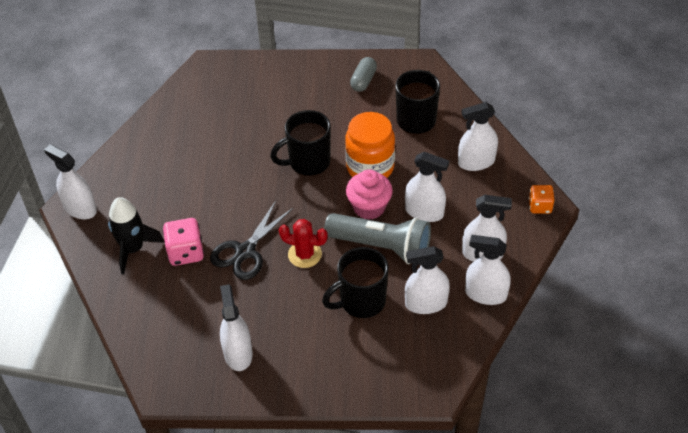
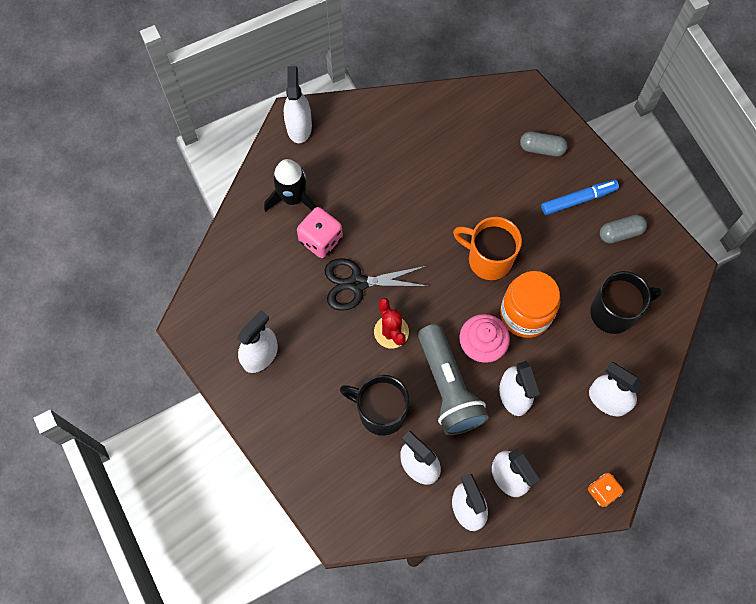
camera: 50 degrees right, 20 degrees up
(258, 82) = (542, 148): none -> grey capsule
(308, 162) = (488, 259): black mug -> orange mug
(316, 87) = (578, 199): none -> blue marker

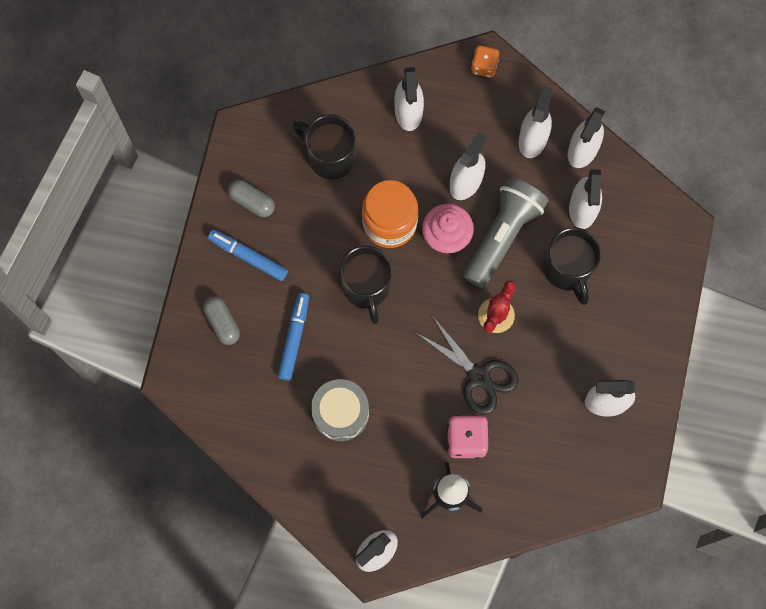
camera: 130 degrees left, 5 degrees up
(412, 175) = (340, 413): none -> grey drum
(488, 259) = (366, 288): orange mug -> black mug
(491, 185) = (294, 338): none -> blue marker

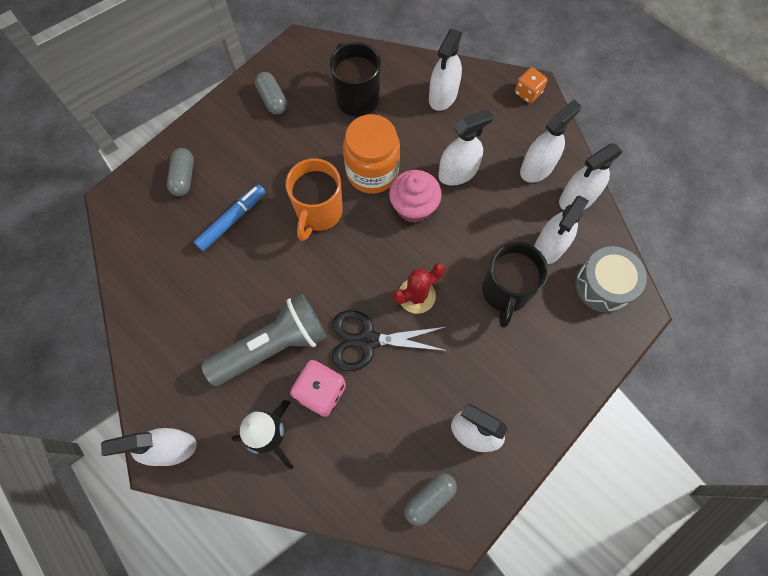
camera: 30 degrees right, 5 degrees down
(248, 257) = (240, 138): blue marker -> none
(340, 413) = (227, 303): grey drum -> grey drum (603, 285)
(366, 288) = (319, 213): black mug -> orange mug
(479, 376) = (368, 340): black scissors -> black scissors turned 105 degrees clockwise
(502, 235) = (463, 231): grey flashlight -> grey flashlight (272, 346)
(601, 472) = (429, 498): none -> grey capsule

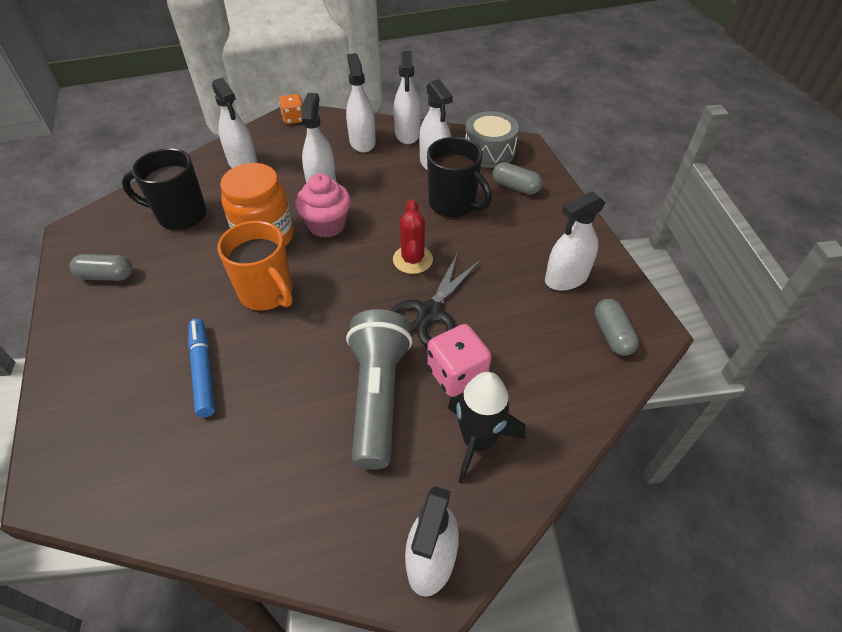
camera: 60 degrees left, 20 degrees down
(184, 177) = (104, 395): grey capsule -> grey capsule (515, 187)

